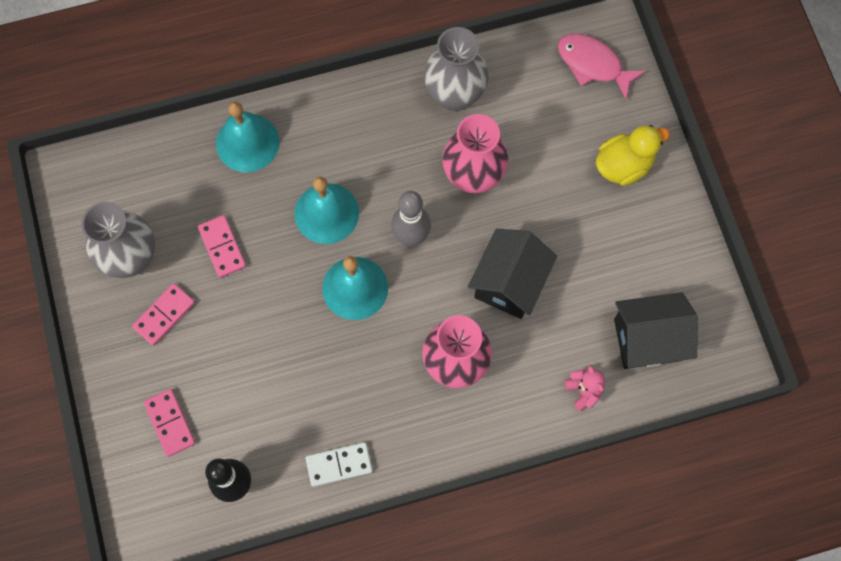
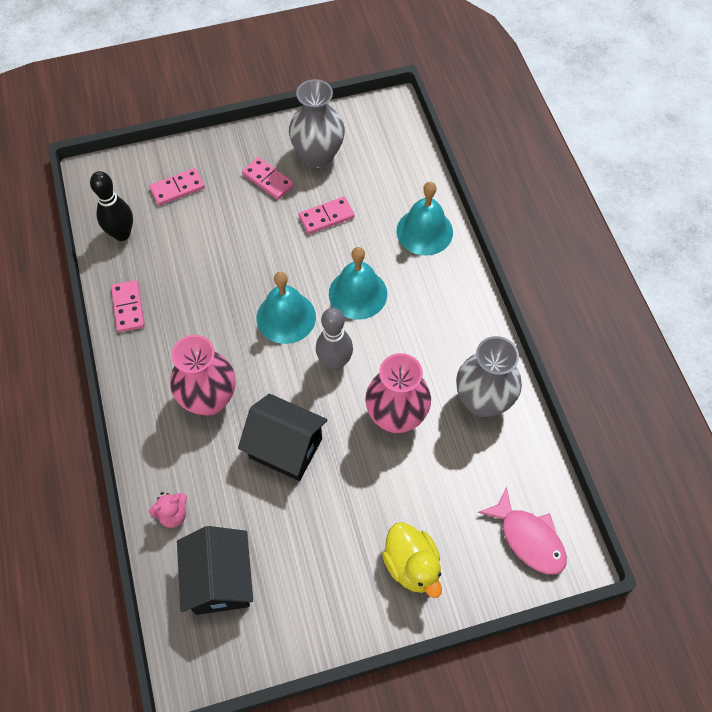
camera: 90 degrees right, 10 degrees down
(339, 465) = (128, 307): white domino -> pink domino
(593, 65) = (528, 538): pink fish -> pink fish turned 105 degrees clockwise

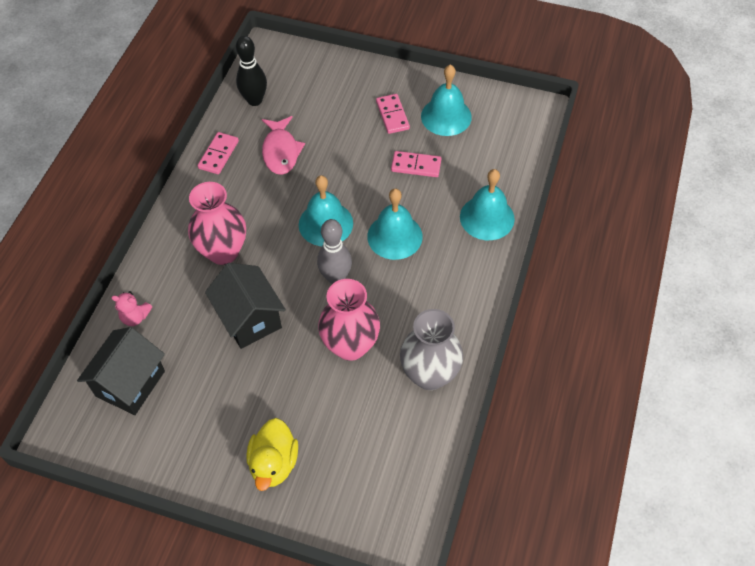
camera: 35 degrees right, 5 degrees down
(177, 188) = (319, 88): pink domino -> none
(318, 156) = (446, 116): grey vase -> turquoise bell
(528, 538) = (381, 503): pink fish -> pink fish (281, 151)

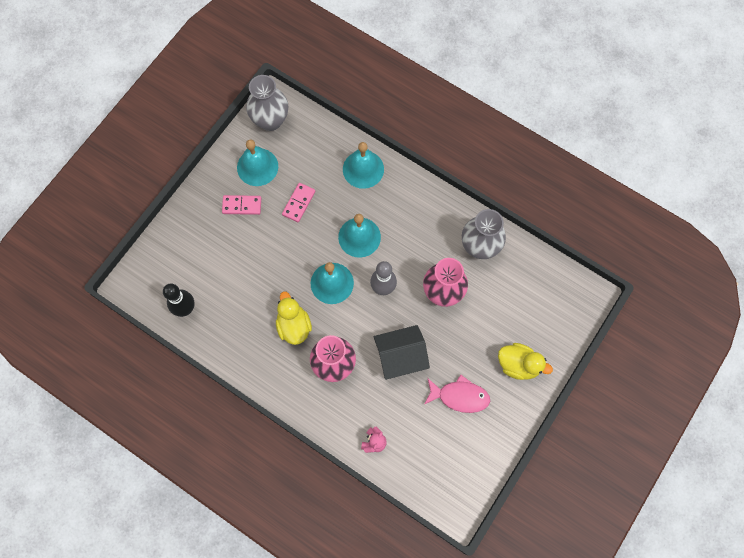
camera: 75 degrees left, 15 degrees up
(130, 383) = (431, 454): black house -> none
(218, 154) = (235, 350): pink domino -> none
(261, 200) = (294, 326): none -> yellow duck
(281, 151) = (249, 300): pink fish -> pink fish (459, 396)
(510, 113) = (270, 120): none -> grey vase

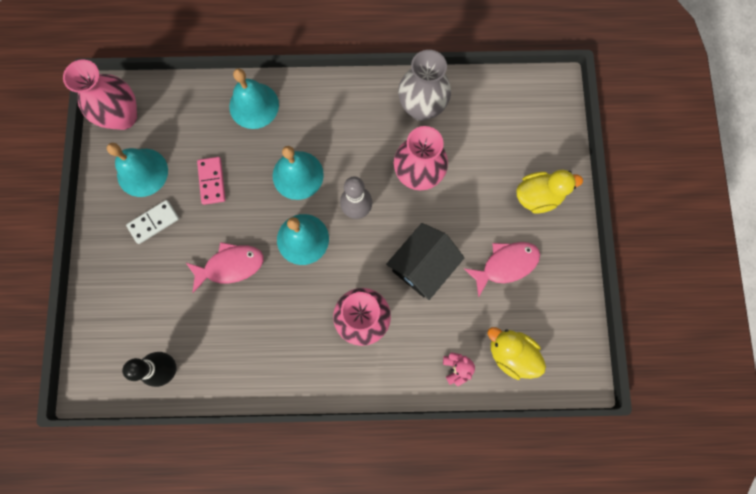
camera: 35 degrees left, 5 degrees up
(242, 205) = (153, 222): pink domino -> white domino
(270, 120) = (123, 117): grey vase -> pink vase
(271, 268) = (230, 266): none -> pink fish
(294, 326) = (294, 308): yellow duck -> yellow duck (511, 353)

